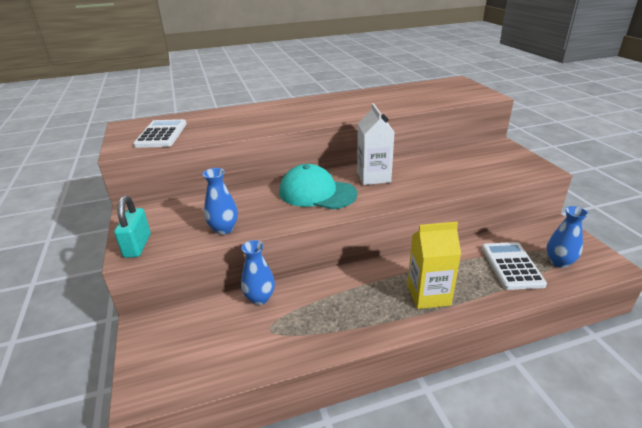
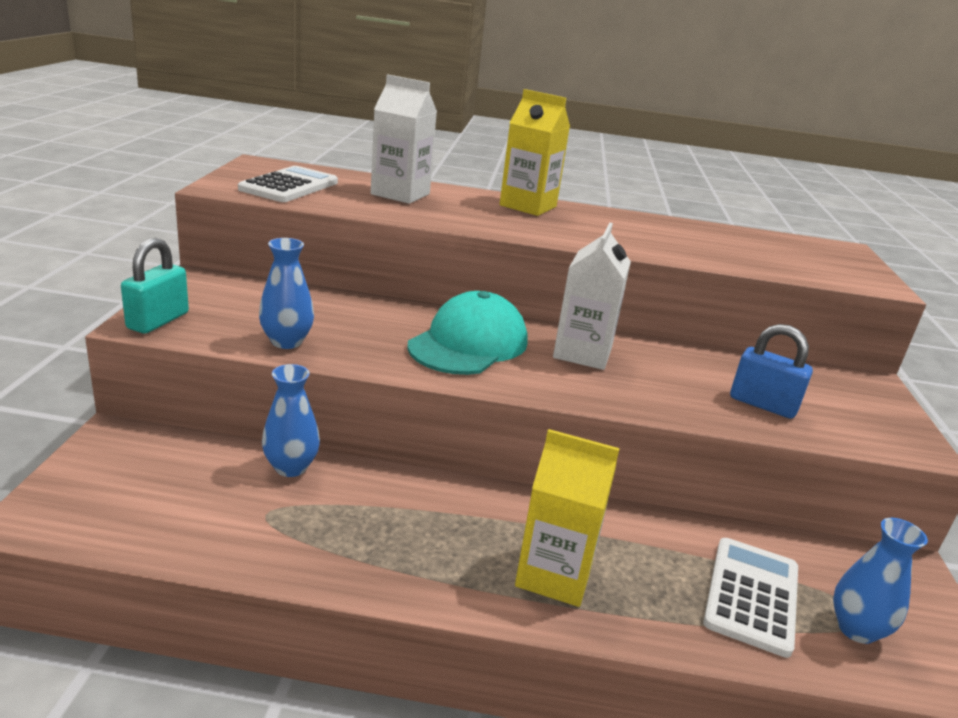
camera: 20 degrees right, 5 degrees down
(228, 119) = (400, 194): none -> white carton
(299, 104) = (528, 206): none -> yellow carton
(317, 193) = (469, 343): turquoise cap -> turquoise cap turned 75 degrees clockwise
(470, 173) = (762, 404): none -> blue padlock

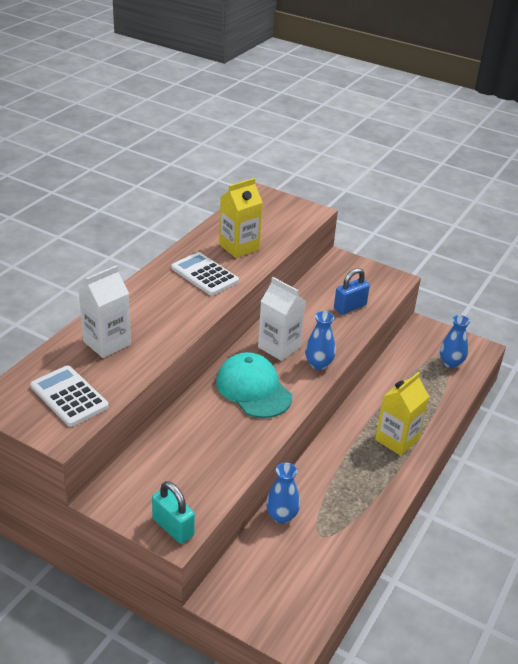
camera: 65 degrees left, 10 degrees up
(286, 342) = (225, 468): blue vase -> blue vase (318, 364)
(528, 206) = (152, 290): yellow carton -> yellow carton (239, 247)
(752, 595) = (425, 383): white calculator -> white calculator (205, 274)

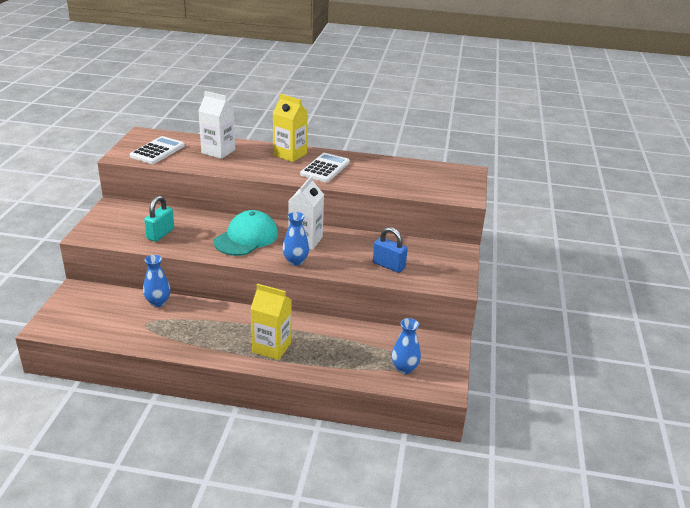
camera: 70 degrees right, 5 degrees down
(173, 527) = (92, 233): turquoise padlock -> turquoise padlock (160, 234)
(239, 247) = (376, 175): yellow carton -> yellow carton (290, 154)

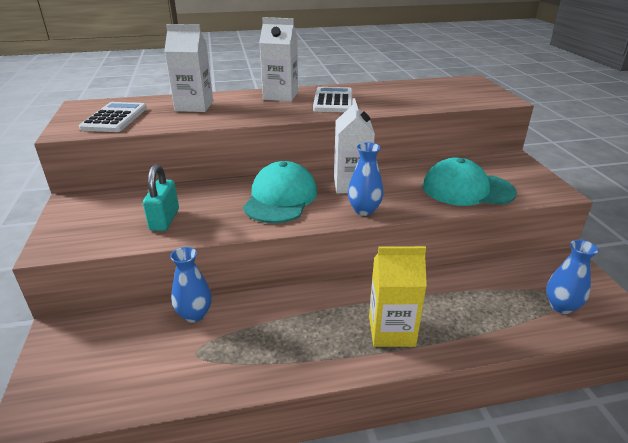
camera: 20 degrees left, 0 degrees up
(290, 154) = (280, 96): yellow carton -> white carton
(388, 265) = (467, 189): blue padlock -> turquoise cap

